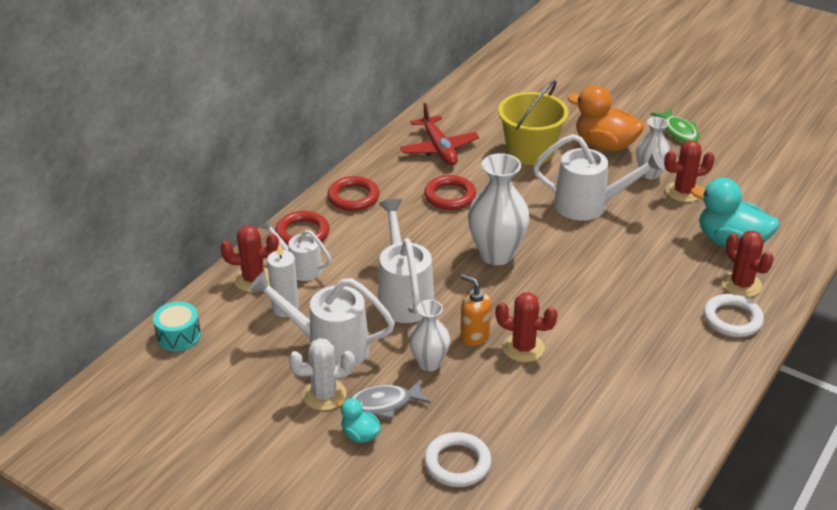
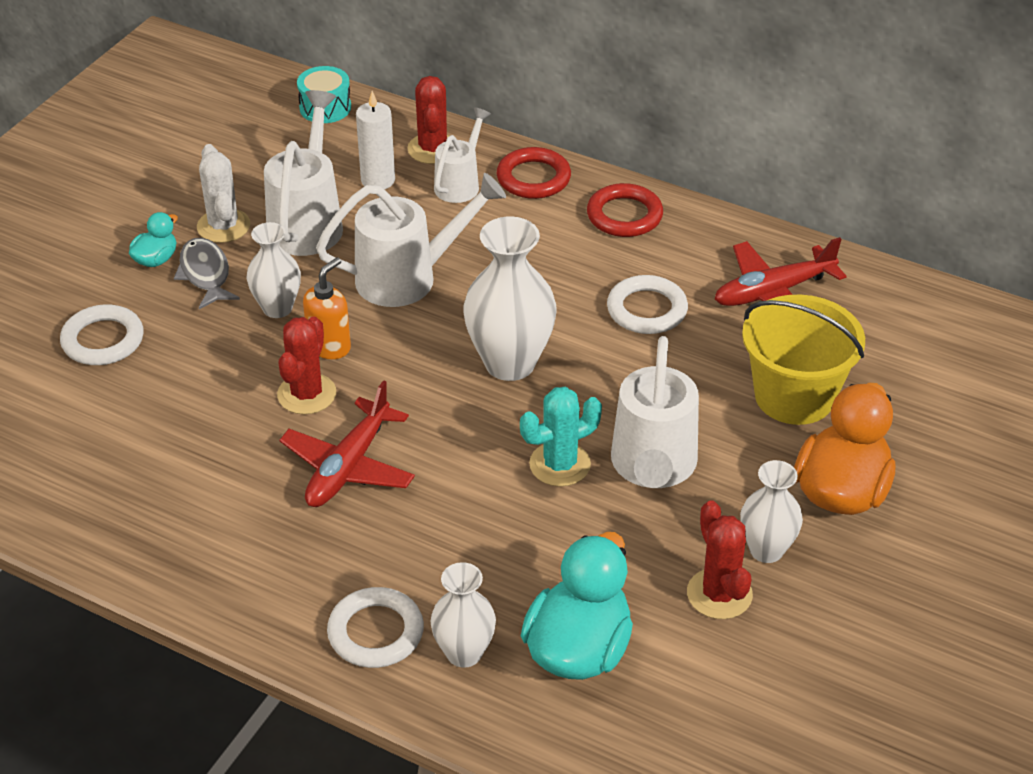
camera: 85 degrees right, 5 degrees up
(450, 196) = (647, 310): red ring -> white ring
(588, 240) = (560, 464): none -> turquoise cactus
(593, 328) = (348, 467): none -> red plane
(678, 131) = (921, 600): green fish -> none
(741, 284) = (464, 653): red cactus -> white vase

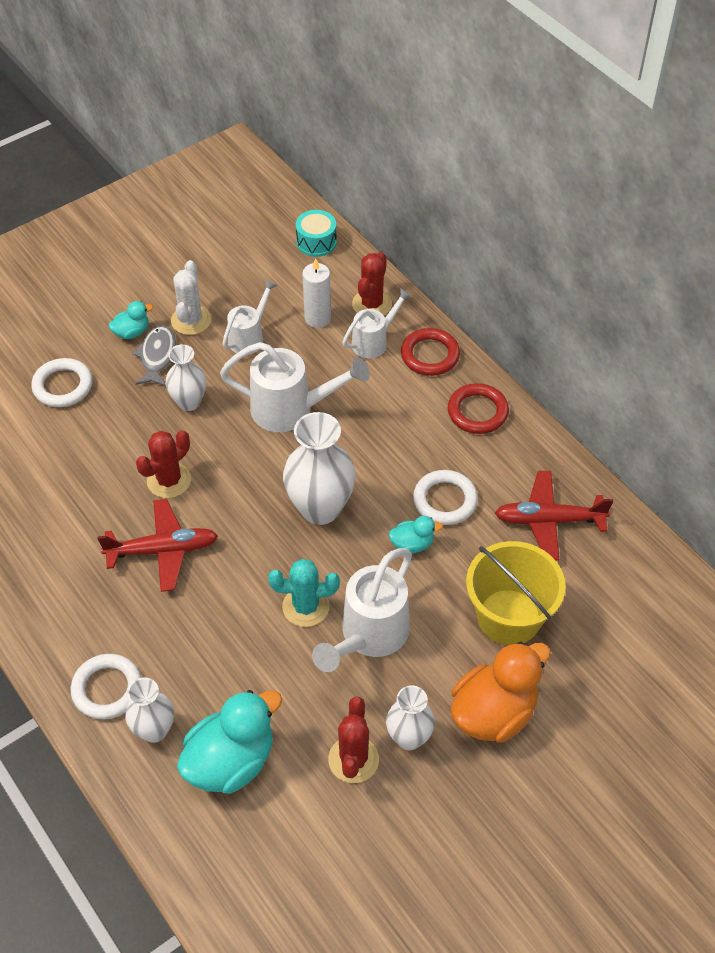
camera: 25 degrees right, 10 degrees up
(308, 222) = (249, 337): white watering can -> white watering can, size x0.61
(329, 346) = (206, 447): orange soap dispenser -> none
(348, 467) = (163, 550): red plane -> red plane turned 150 degrees counterclockwise
(639, 363) = (412, 544): none -> turquoise duck

